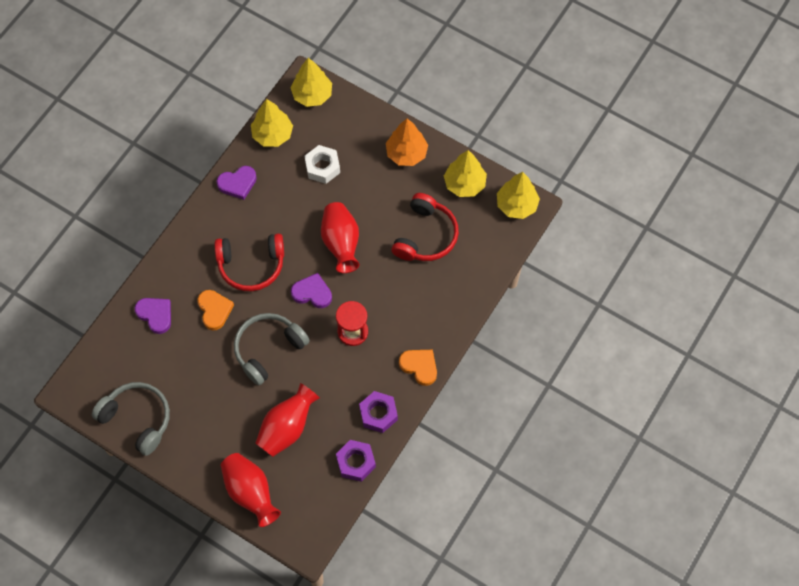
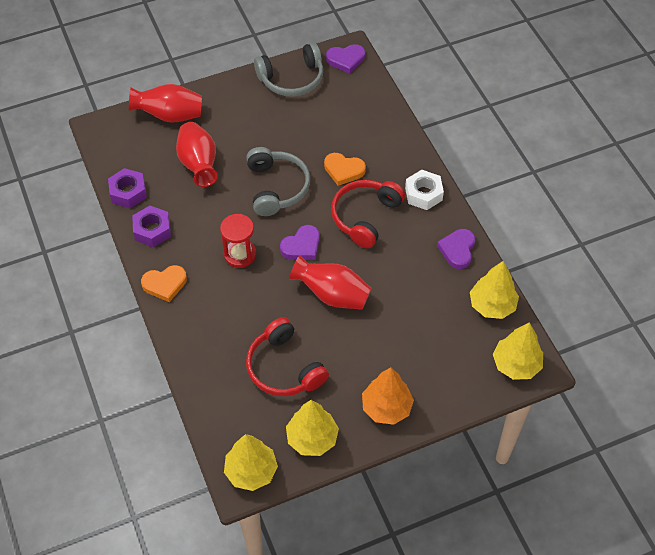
camera: 125 degrees right, 10 degrees down
(155, 315) = (372, 130): purple heart -> purple heart (346, 60)
(322, 167) = (425, 326): white nut -> white nut (423, 194)

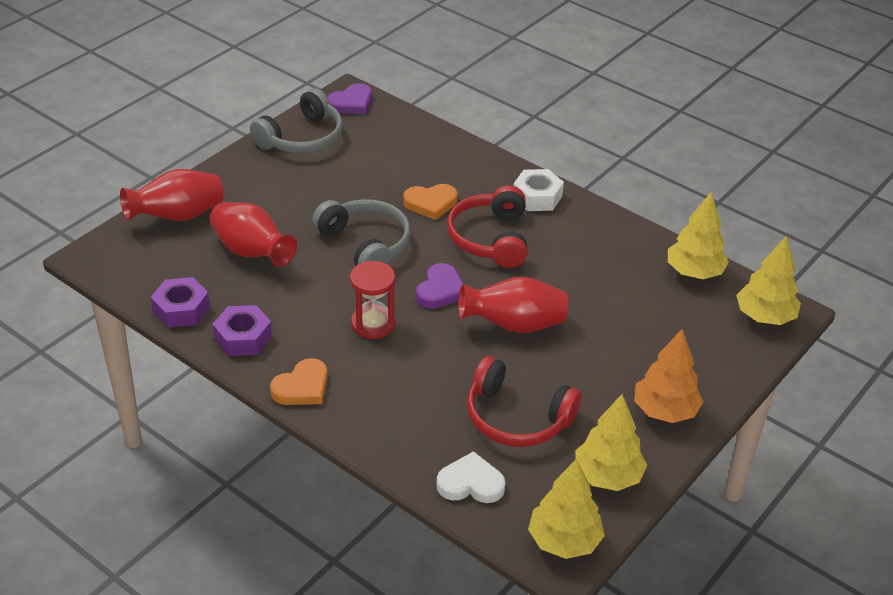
camera: 30 degrees left, 15 degrees down
(222, 402) = (470, 483): none -> white heart
(457, 250) = (616, 235): purple heart -> none

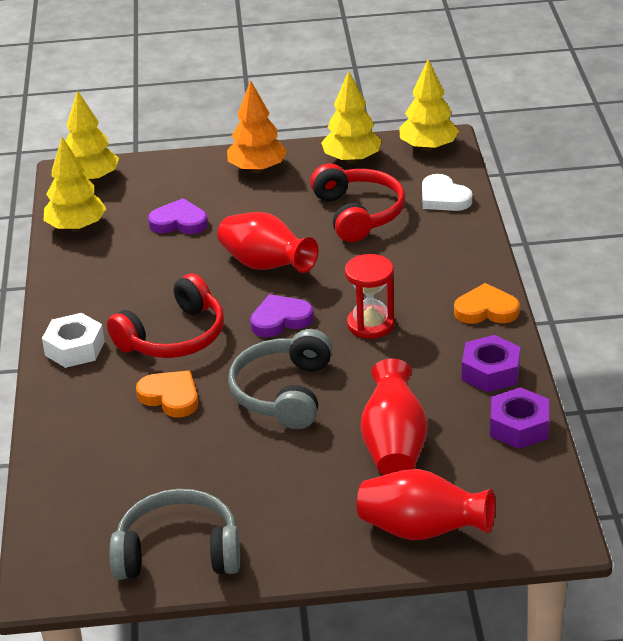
camera: 130 degrees left, 5 degrees down
(351, 103) = (63, 567): purple heart -> purple heart (179, 222)

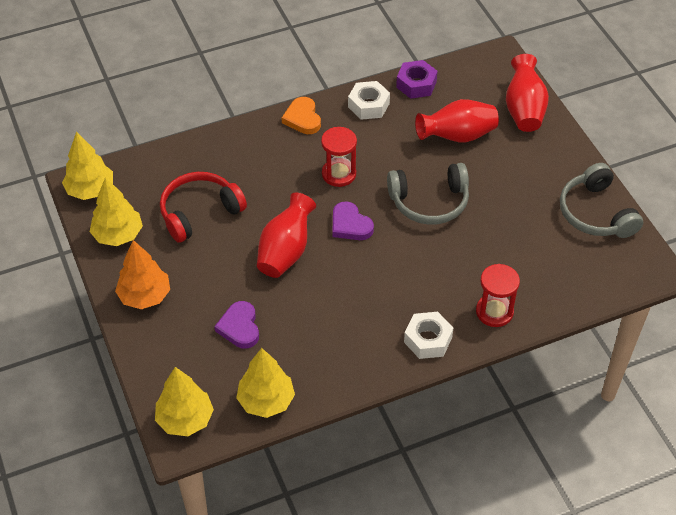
camera: 110 degrees left, 15 degrees up
(78, 410) = (494, 312): none -> red hourglass
(170, 397) = (458, 262): orange heart -> none
(174, 337) = (392, 282): red headphones -> none
(443, 198) = (165, 166): white heart -> none
(490, 372) = (368, 105): purple nut -> white nut

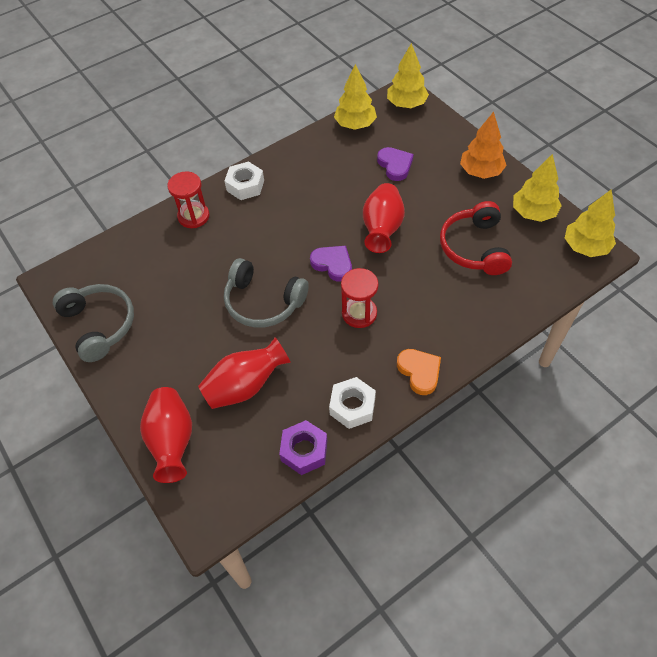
camera: 170 degrees right, 5 degrees up
(199, 212) = (474, 247): red headphones -> red headphones turned 135 degrees clockwise
(429, 202) = (263, 302): grey headphones -> grey headphones turned 135 degrees counterclockwise

